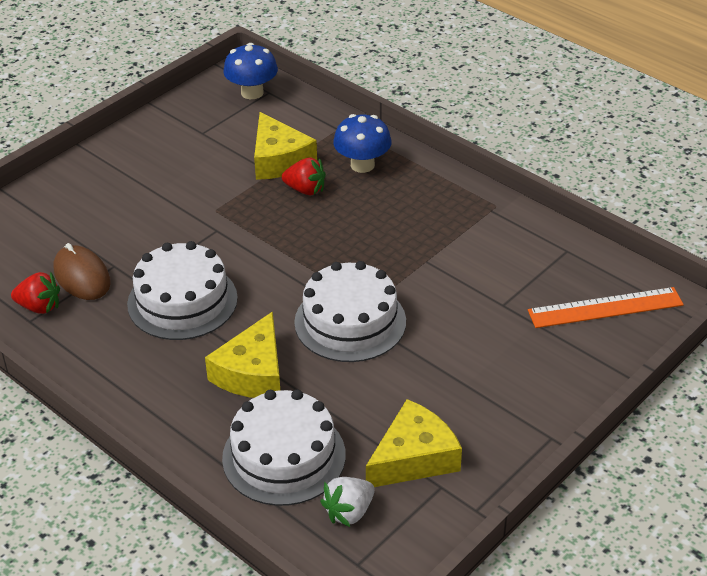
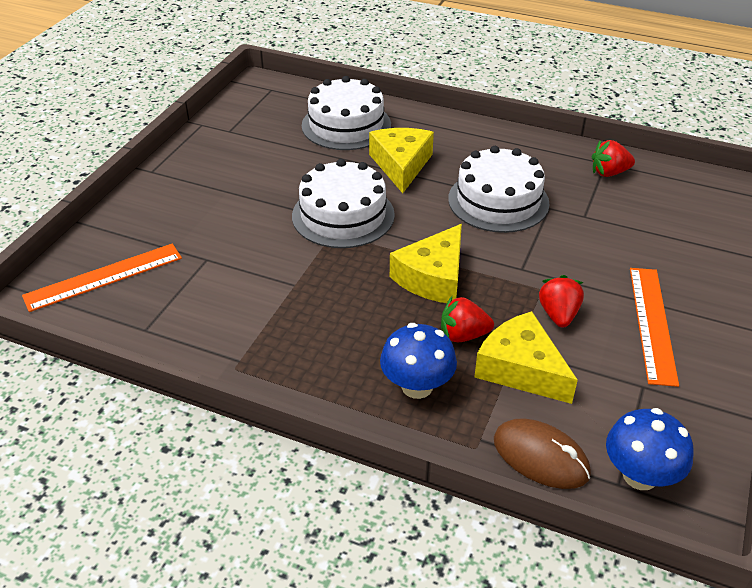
camera: 160 degrees right, 0 degrees up
(82, 276) = (602, 201): brown mouse -> brown mouse (540, 457)
(153, 166) = (652, 323): none -> orange ruler
(219, 188) = (558, 315): none -> red strawberry
(349, 512) = (287, 108): white strawberry -> none
(414, 458) = (253, 141): yellow cheese -> yellow cheese (433, 277)

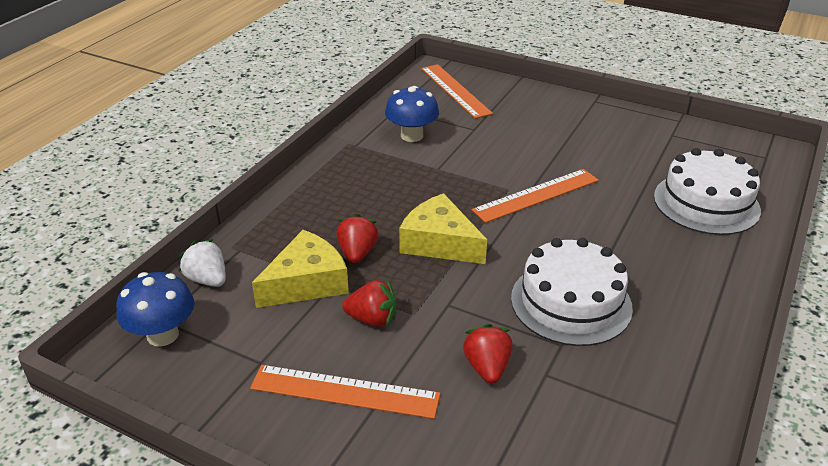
camera: 95 degrees right, 5 degrees down
(343, 215) = (536, 195): white cake -> orange ruler
(401, 165) = (632, 236): yellow cheese -> none
(417, 386) = (304, 223): blue mushroom -> blue mushroom (412, 136)
(540, 457) = (207, 279): brown mouse -> white strawberry
(609, 173) = (651, 421): red strawberry -> red strawberry (487, 367)

